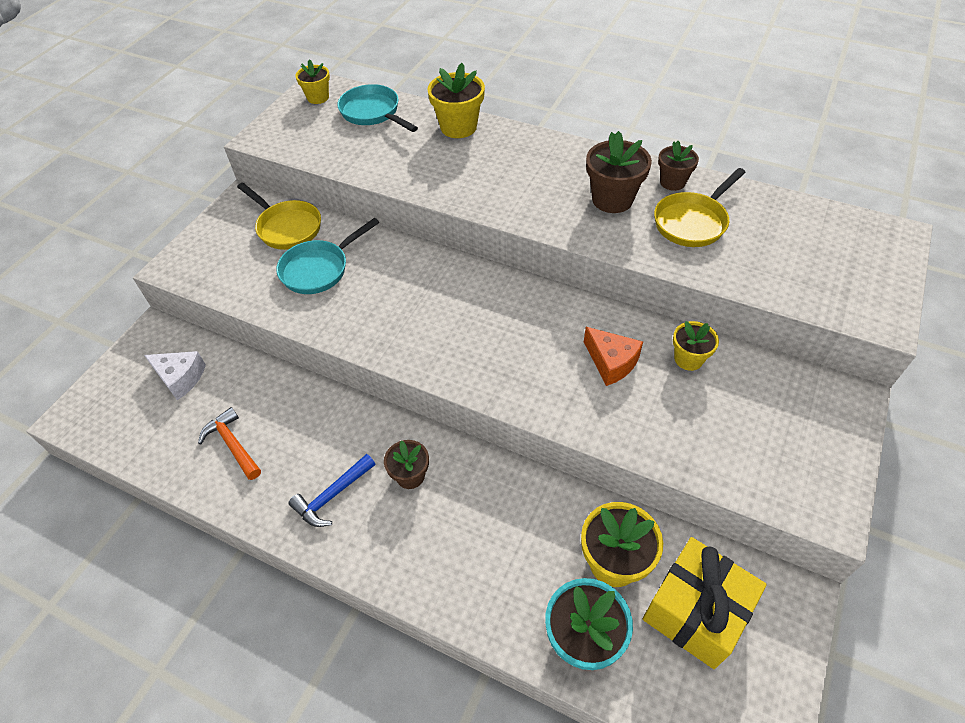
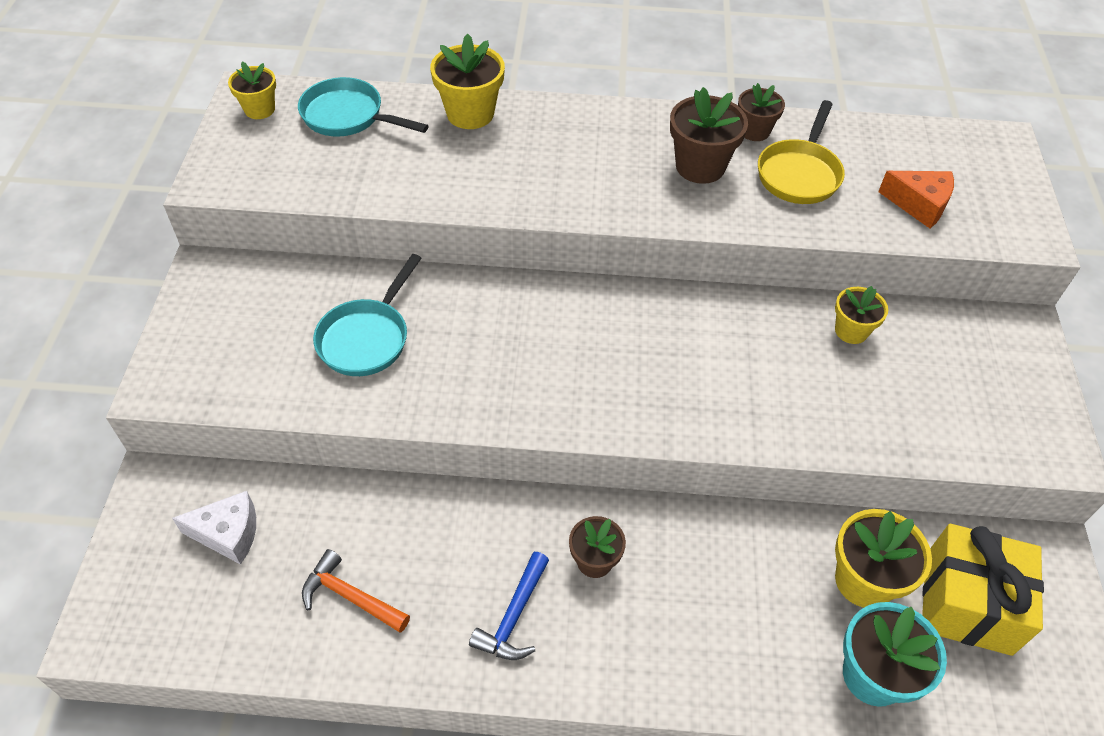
camera: 25 degrees left, 0 degrees up
(287, 227) = (291, 294): yellow pan -> none
(611, 362) = (774, 358): orange cheese -> orange cheese (919, 205)

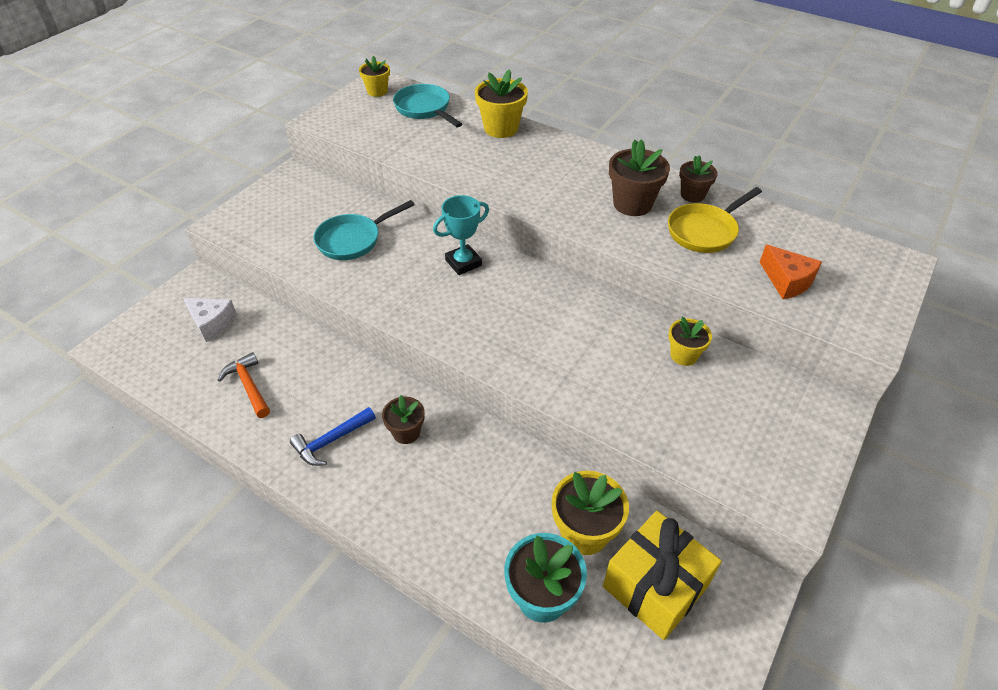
camera: 30 degrees right, 5 degrees down
(532, 314) = (463, 263): none -> turquoise trophy

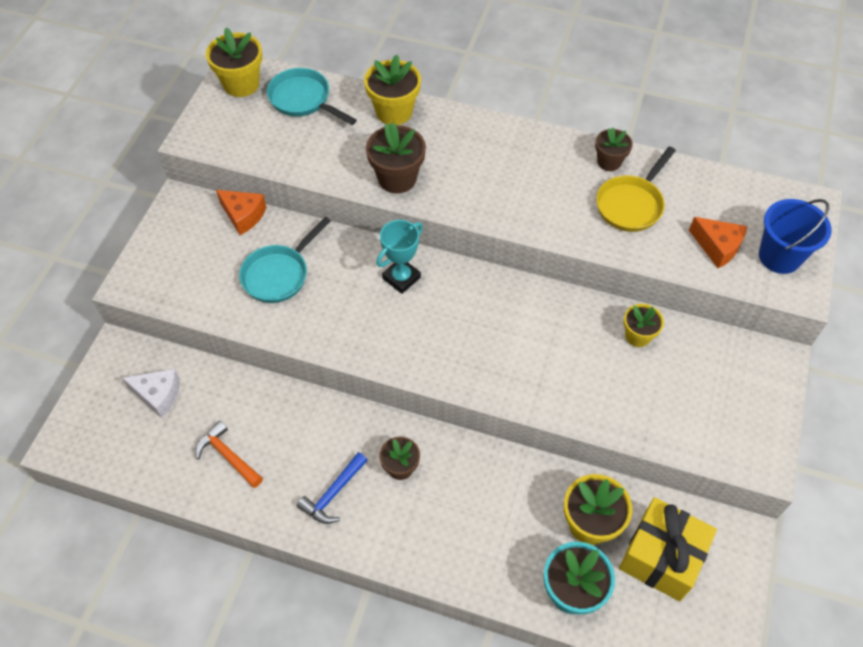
camera: 15 degrees left, 10 degrees up
(343, 192) = (243, 216): none -> orange cheese
(377, 91) = (241, 84): yellow flower pot -> yellow flower pot, size x1.58
(632, 204) = (555, 185): brown flower pot -> brown flower pot (397, 178)
(854, 301) = (779, 256): none -> blue bucket

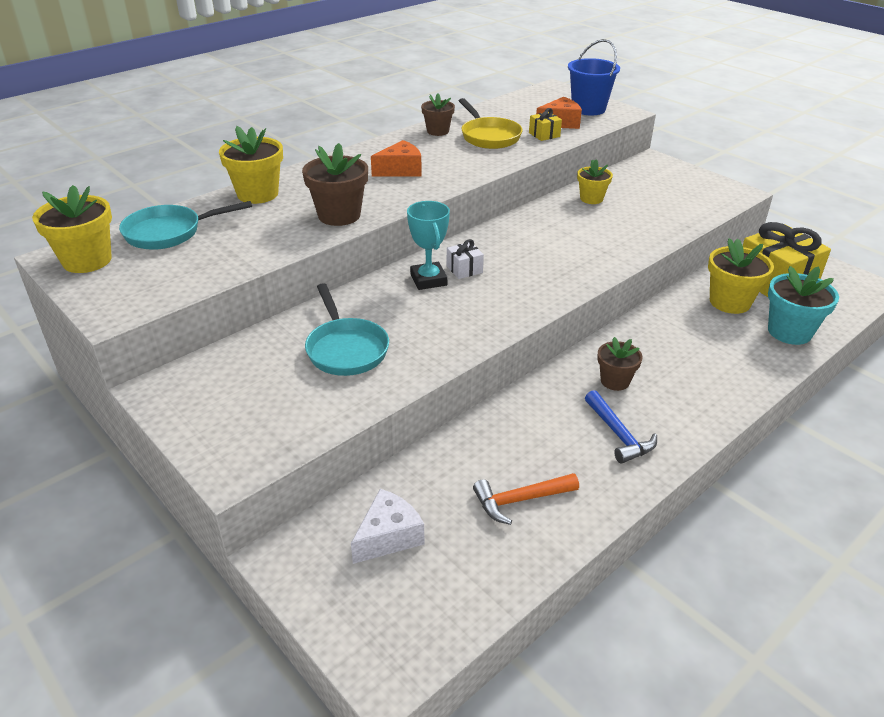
camera: 60 degrees left, 20 degrees down
(243, 216) = (239, 349): orange cheese -> orange cheese (400, 170)
(434, 294) = (464, 269): none -> white gift
(674, 245) = (544, 135): none -> yellow gift

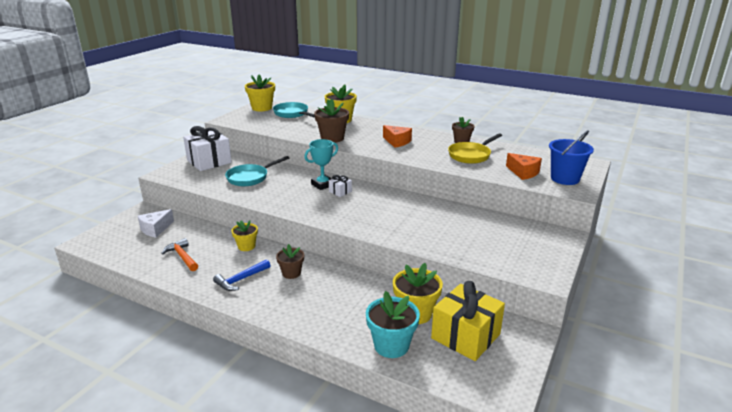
camera: 70 degrees right, 10 degrees down
(219, 394) = (209, 161): none -> white gift
(388, 536) = (155, 229): white cheese -> white cheese turned 105 degrees clockwise
(544, 135) = (495, 170): yellow gift -> none
(591, 198) = (467, 217): yellow flower pot -> yellow flower pot (246, 246)

